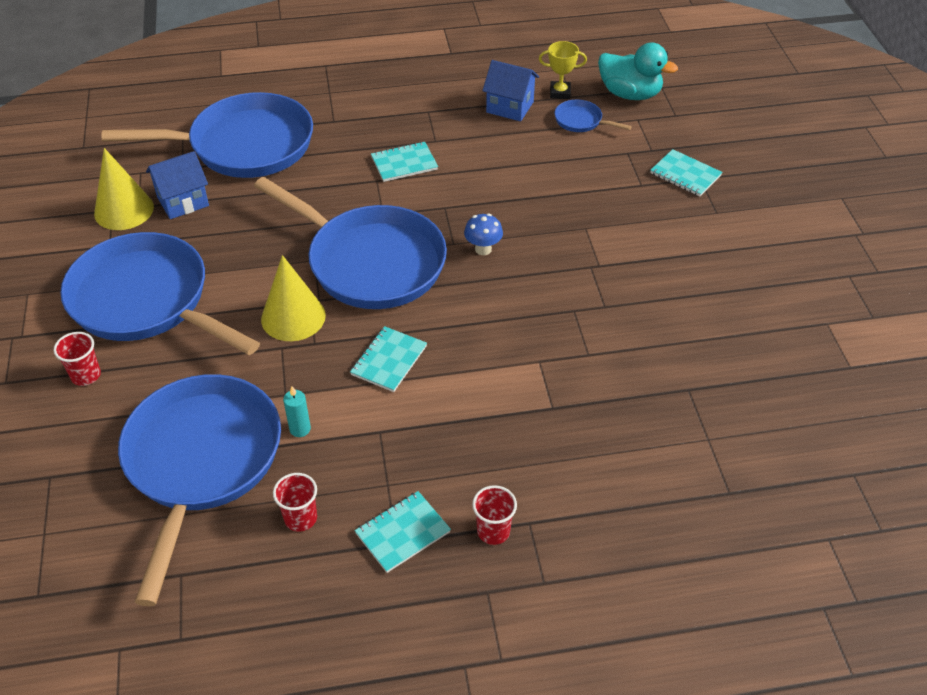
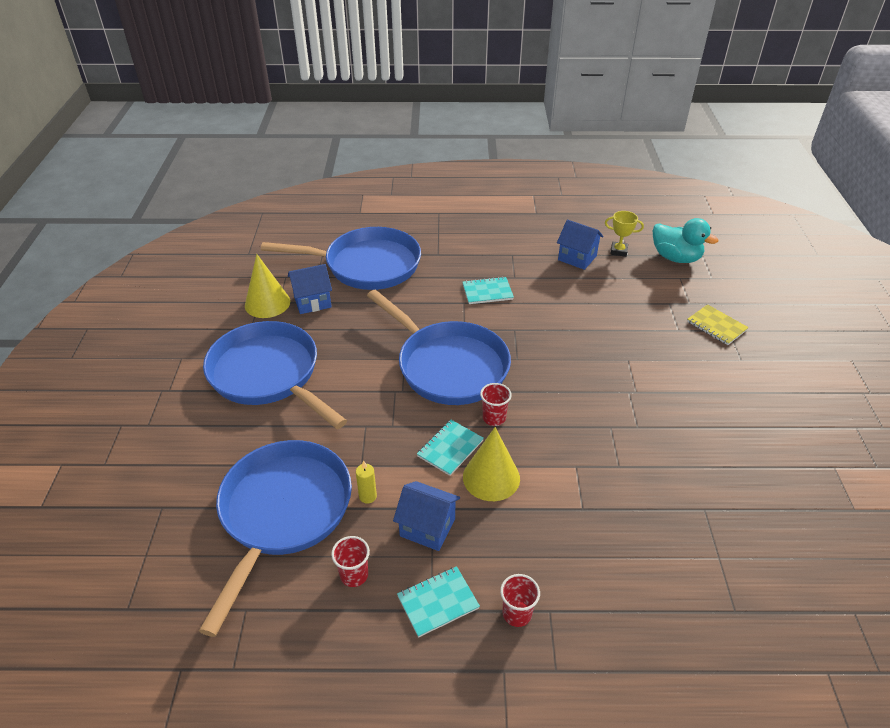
camera: 10 degrees right, 5 degrees down
(86, 375) = (209, 428): red cup -> red cup (494, 418)
(293, 317) = (379, 402): yellow cone -> yellow cone (491, 477)
(300, 429) = (368, 496): turquoise candle -> yellow candle
(377, 454) = (427, 527): none -> blue house
(483, 249) = (541, 366): blue mushroom -> none
(581, 121) = (633, 274): blue pan -> none
(685, 174) = (716, 326): turquoise notebook -> yellow notebook

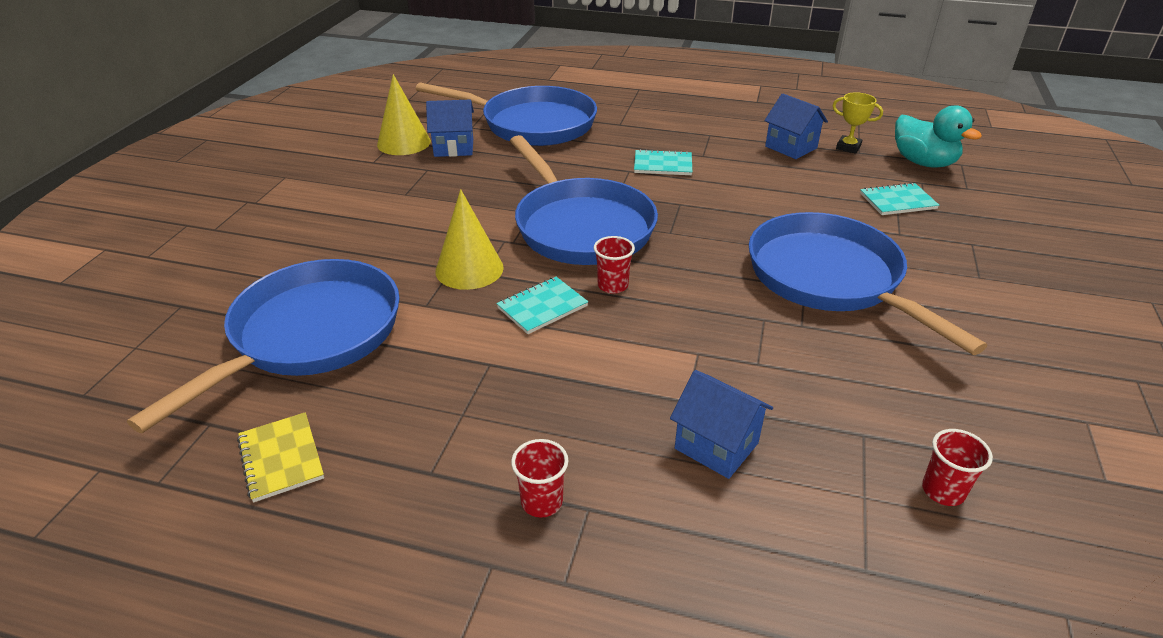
camera: 15 degrees right, 5 degrees down
(269, 375) = (368, 205): blue pan -> blue pan (830, 279)
(354, 575) = (356, 414): red cup -> red cup (943, 491)
(368, 496) = (416, 337): yellow candle -> none
(427, 527) = (472, 382): blue house -> blue house (716, 446)
(438, 602) = (444, 466): turquoise notebook -> turquoise notebook (897, 201)
(491, 477) = (580, 345): yellow cone -> yellow cone (469, 269)
(716, 326) = (956, 237): yellow notebook -> yellow notebook (281, 458)

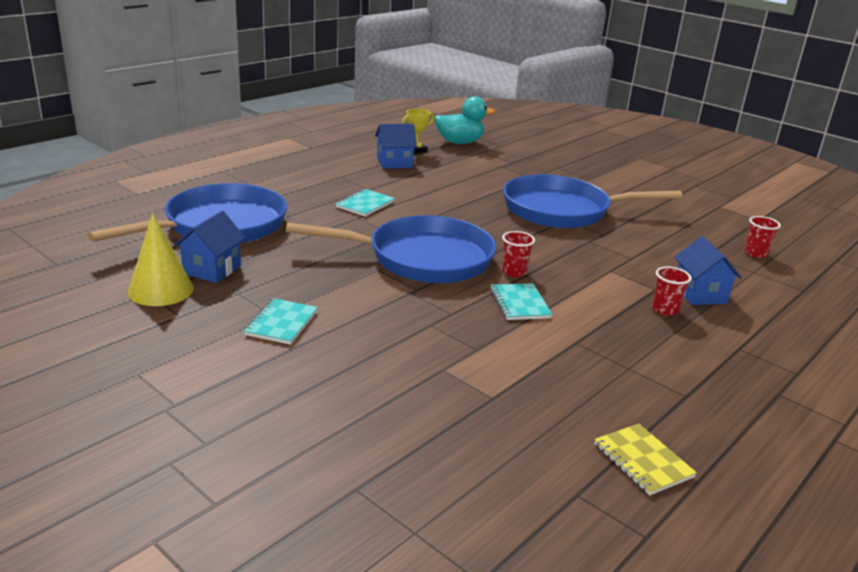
camera: 65 degrees left, 10 degrees down
(281, 458) = (642, 461): yellow notebook -> yellow notebook turned 60 degrees clockwise
(308, 336) = (478, 416): blue pan -> none
(469, 269) = (440, 317): yellow cone -> none
(542, 502) = (729, 362): red cup -> red cup (665, 310)
(716, 446) = (700, 294): blue house -> blue house turned 75 degrees counterclockwise
(897, 201) = (496, 164): turquoise notebook -> turquoise notebook (281, 323)

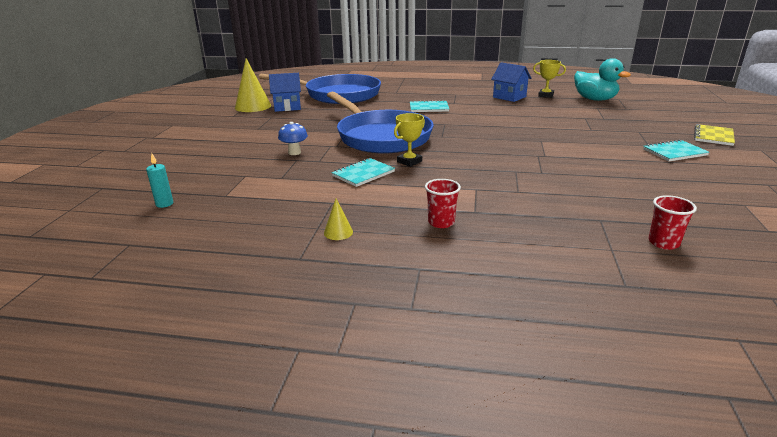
camera: 60 degrees right, 0 degrees up
(281, 323) = (250, 132): turquoise notebook -> turquoise notebook (674, 152)
(406, 318) = (294, 152): none -> blue mushroom
(476, 446) = (164, 204): none -> turquoise candle
(514, 272) = (409, 162): red cup -> yellow trophy
(563, 210) = (554, 151): blue pan -> none
(642, 461) = (186, 258): yellow notebook -> yellow notebook (713, 136)
(647, 361) = (338, 232): none -> yellow cone
(700, 294) = (501, 231): blue house -> none

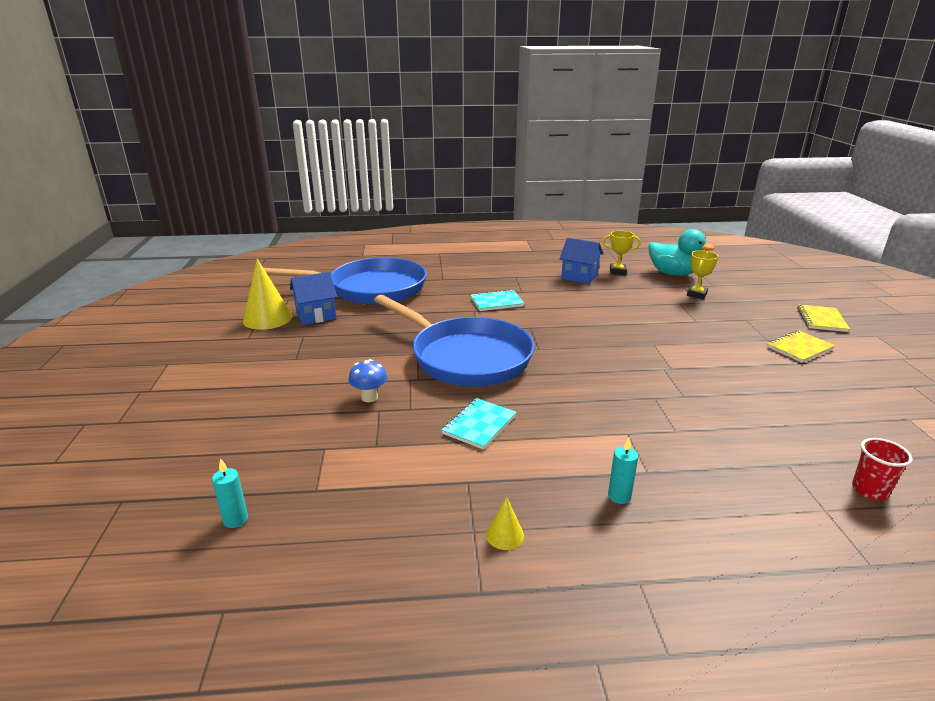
camera: 15 degrees left, 0 degrees up
(409, 162) = (524, 396): yellow trophy -> yellow trophy (696, 294)
(441, 222) = (619, 496): red cup -> turquoise candle
(674, 152) = (799, 348): turquoise notebook -> yellow notebook

